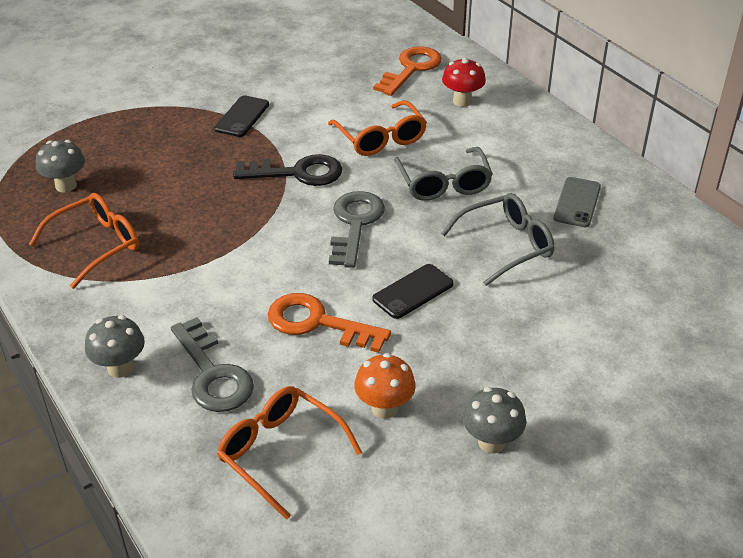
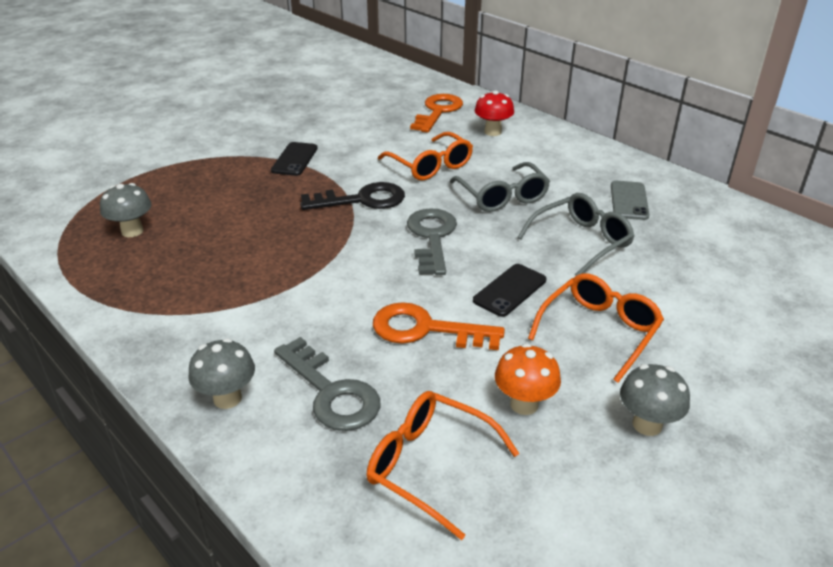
camera: 10 degrees left, 5 degrees down
(96, 245) = (175, 281): orange glasses -> orange glasses (599, 331)

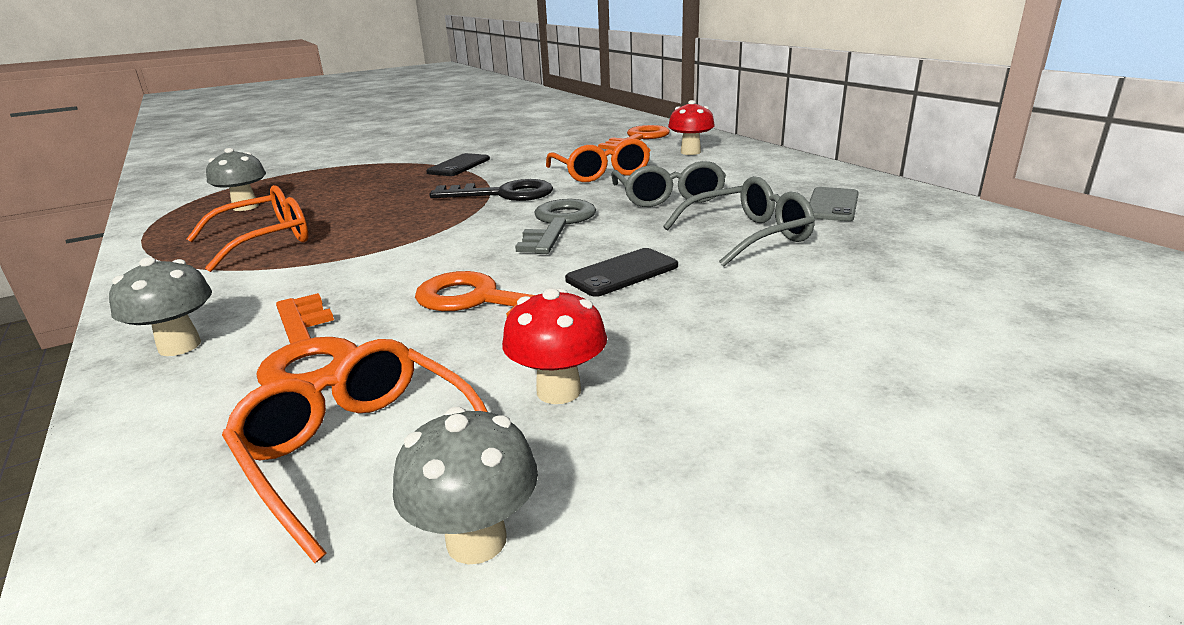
camera: 15 degrees right, 10 degrees down
(331, 392) = (307, 352): grey key -> orange key
(524, 404) = (558, 391): orange mushroom -> red mushroom
(599, 331) = (725, 320): orange glasses -> orange glasses (265, 240)
(647, 424) = (745, 438): grey mushroom -> grey mushroom (476, 540)

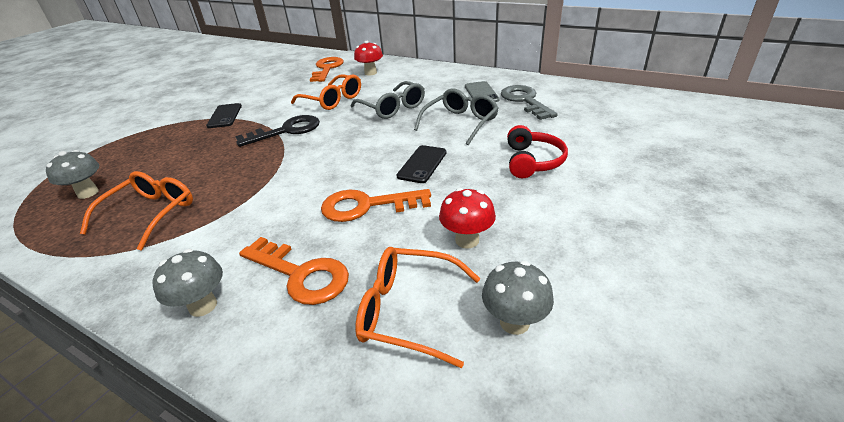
camera: 30 degrees left, 10 degrees up
(558, 224) = (349, 143): grey key -> grey key (525, 101)
(809, 317) = (533, 161): none -> red headphones

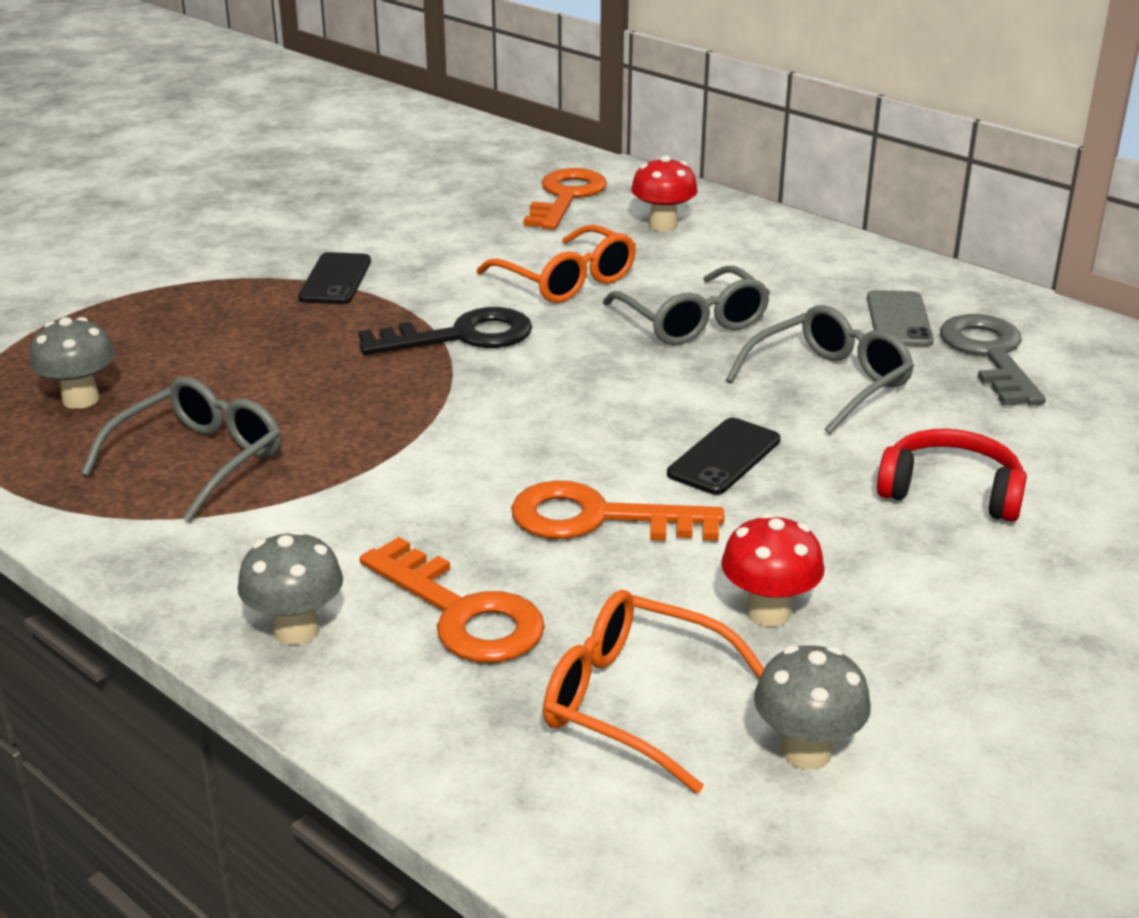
camera: 10 degrees right, 5 degrees down
(151, 214) = (200, 460): orange glasses -> grey glasses
(533, 161) = (951, 491): red headphones -> red headphones turned 90 degrees counterclockwise

